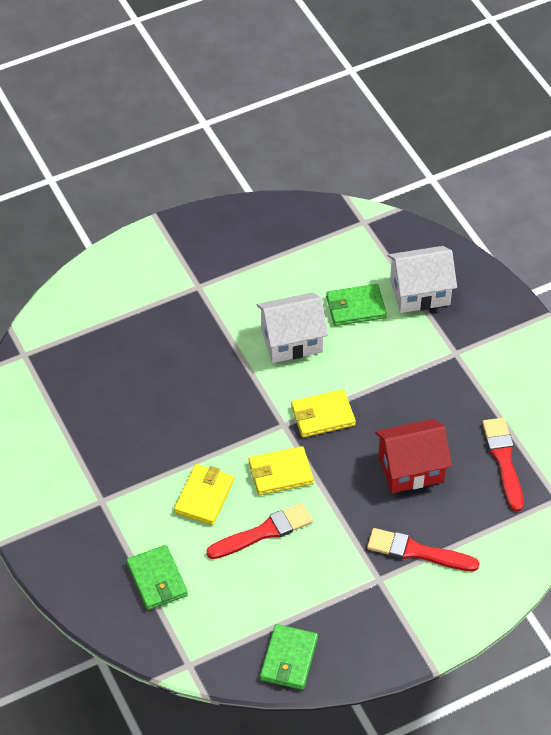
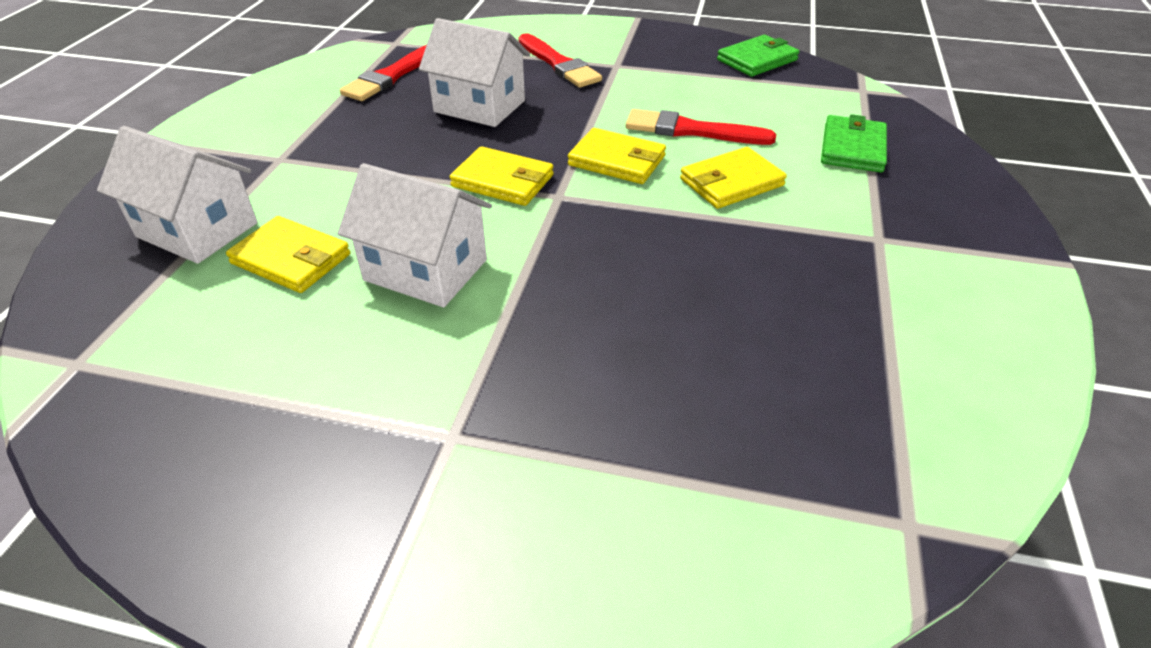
camera: 140 degrees left, 10 degrees down
(355, 307) = (291, 259): green wallet -> yellow wallet
(411, 468) = (479, 106): red house -> white house

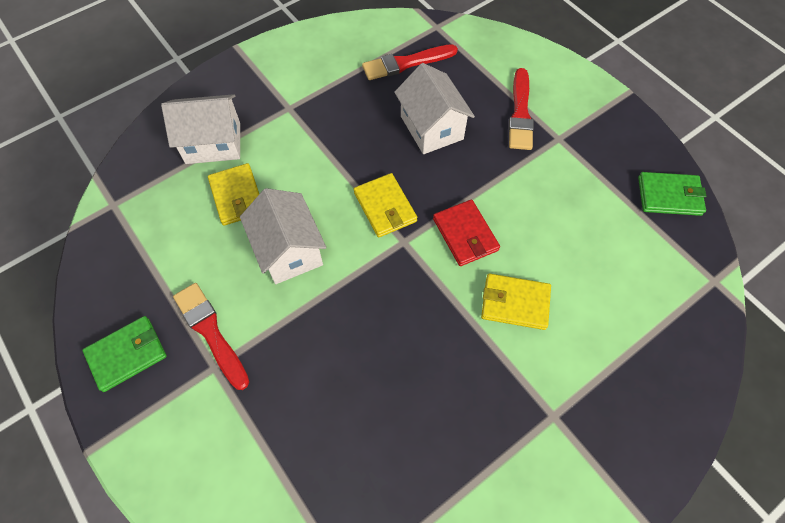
camera: 40 degrees right, 20 degrees up
(197, 230) = (213, 143): white house -> white house turned 75 degrees counterclockwise
(617, 161) = (465, 234): yellow wallet -> red wallet
(691, 130) = (540, 238): red brush -> red brush (210, 332)
(852, 148) = (633, 331): green wallet -> green wallet (127, 354)

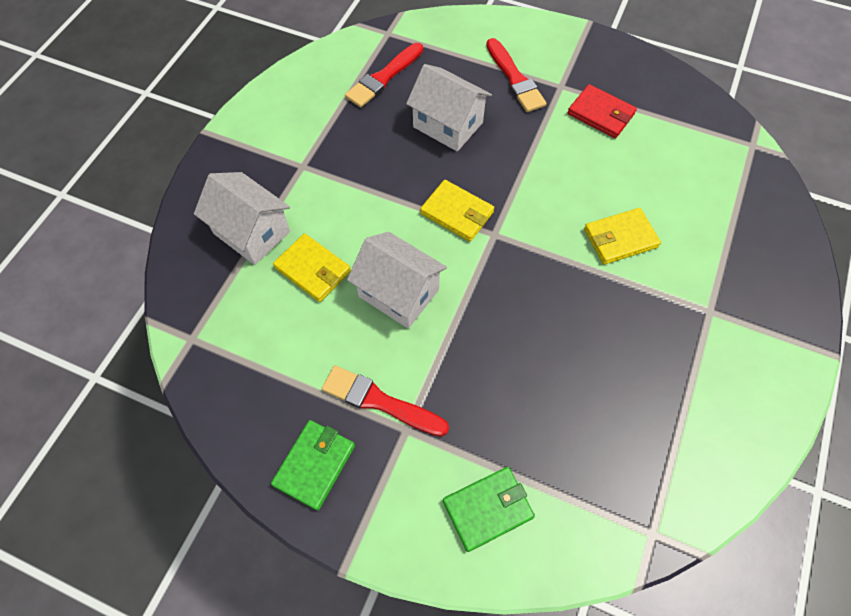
camera: 30 degrees left, 0 degrees up
(213, 143) = (251, 232): white house -> white house turned 75 degrees clockwise
(465, 234) = (541, 202): red wallet -> red wallet (601, 114)
(669, 196) = (677, 94): green wallet -> green wallet (488, 509)

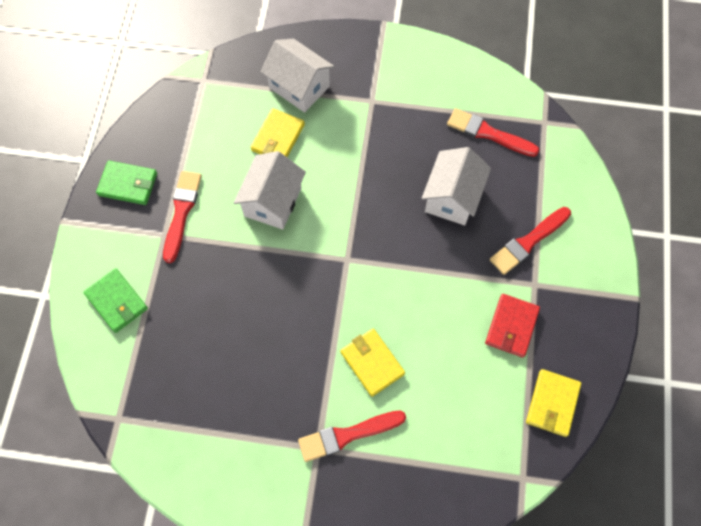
camera: 75 degrees right, 5 degrees up
(251, 232) = (299, 87): white house -> white house turned 75 degrees counterclockwise
(457, 213) = (360, 226): yellow wallet -> yellow wallet (552, 403)
(698, 279) = (347, 435): none -> red brush

